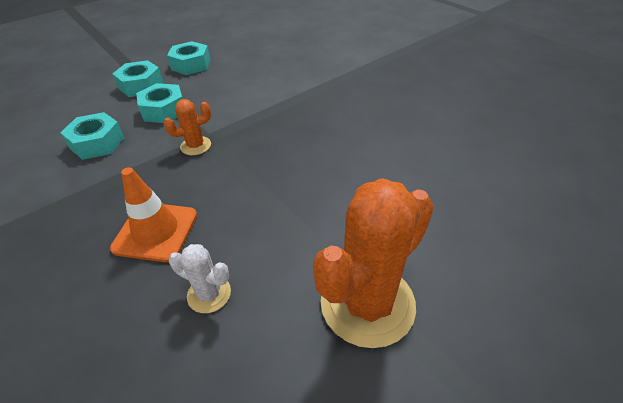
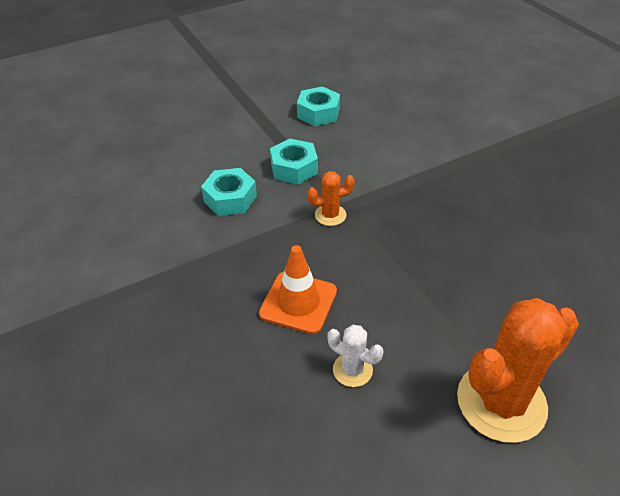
camera: 10 degrees right, 0 degrees up
(141, 85) = (266, 134): turquoise nut -> none

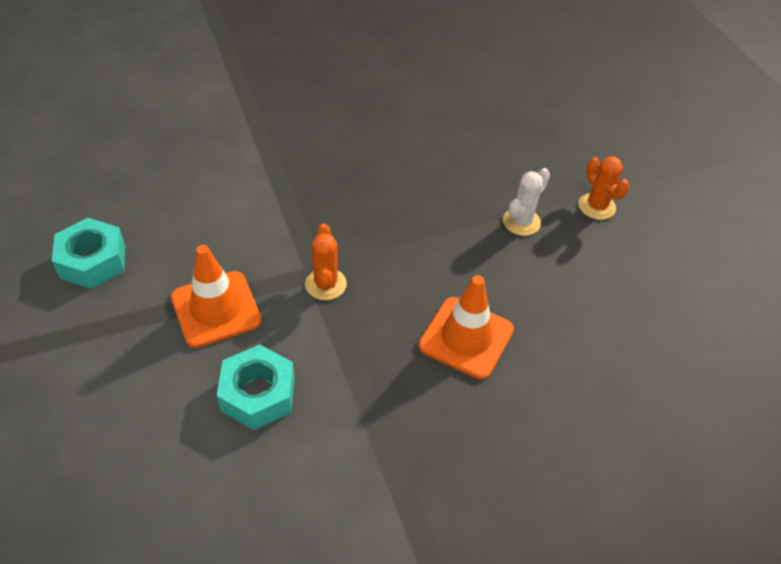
camera: 85 degrees left, 5 degrees up
(294, 168) = (216, 309): turquoise nut -> orange traffic cone
(352, 370) = (560, 304): white cactus -> white cactus (521, 222)
(501, 402) = (596, 206): orange cactus -> orange cactus, size x0.48

